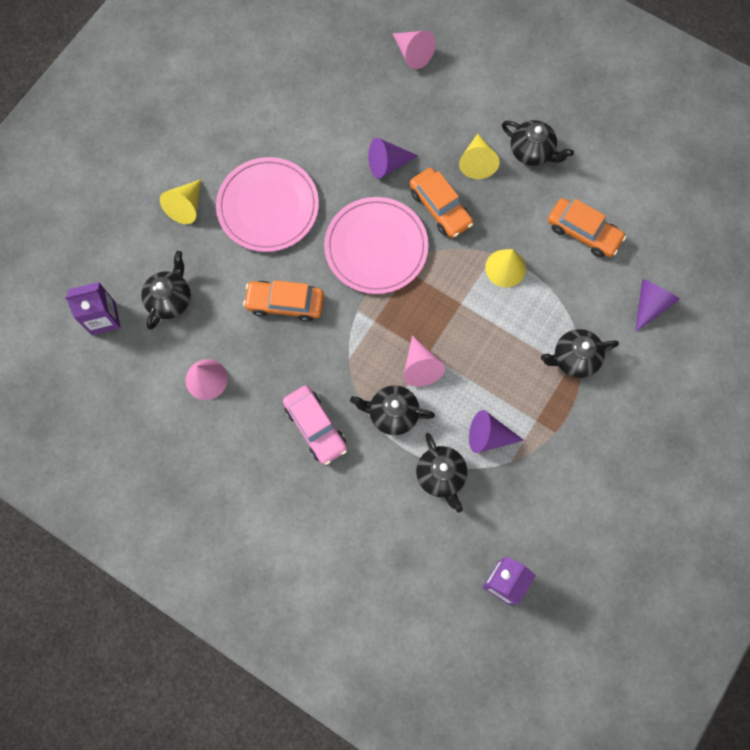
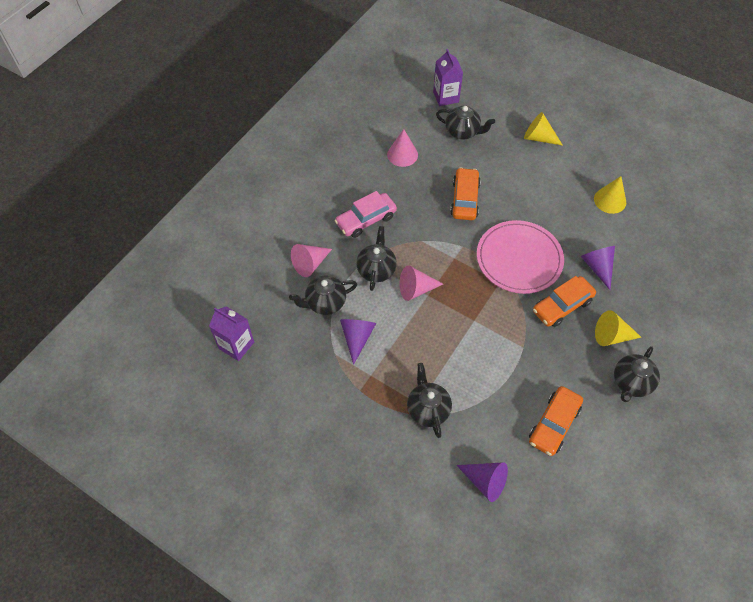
camera: 90 degrees right, 15 degrees down
(268, 206) = (545, 187): pink plate -> none
(412, 54) = (712, 287): pink cone -> pink cone (310, 264)
(505, 268) = (510, 356): yellow cone -> yellow cone (610, 200)

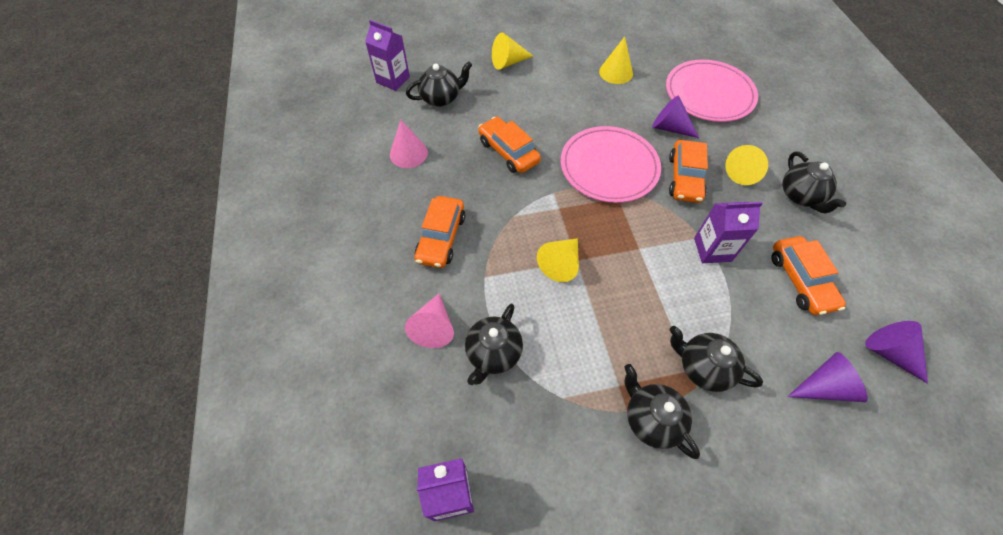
camera: 45 degrees left, 0 degrees up
(357, 338) = (564, 360): purple cone -> purple cone (889, 353)
(366, 220) = (441, 238): pink car -> orange car
(376, 270) = (505, 276): black teapot -> black teapot (651, 419)
(416, 289) = (561, 263): pink cone -> yellow cone
(520, 360) = (712, 249): none -> purple carton
(663, 267) = (709, 94): none -> pink plate

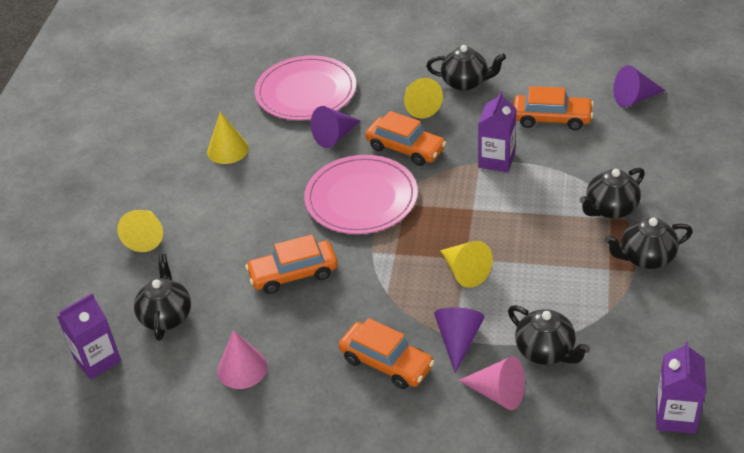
camera: 65 degrees left, 15 degrees down
(824, 387) = (650, 145): purple cone -> purple cone (458, 340)

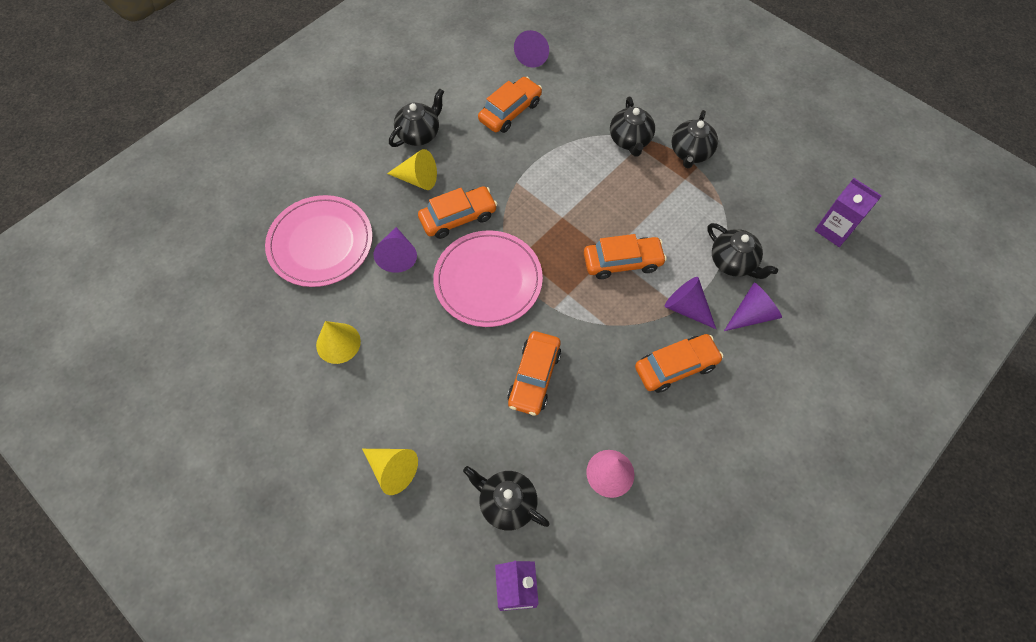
camera: 60 degrees left, 20 degrees up
(465, 271) = (622, 262): yellow cone -> orange car
(496, 160) = (524, 170): purple carton -> none
(498, 393) = (751, 314): pink cone -> purple cone
(545, 351) = (733, 262): black teapot -> black teapot turned 60 degrees clockwise

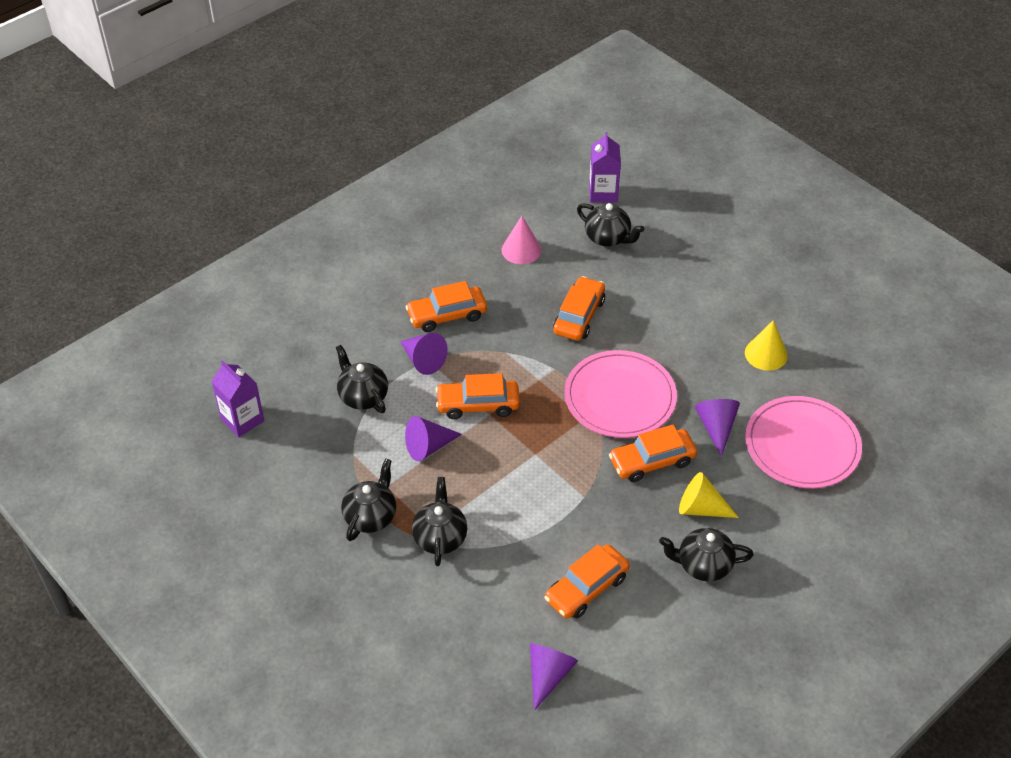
camera: 175 degrees left, 15 degrees down
(392, 470) = (703, 263): yellow cone -> none
(419, 134) = (703, 565): black teapot -> black teapot turned 45 degrees clockwise
(751, 314) = (361, 350): purple cone -> purple cone (428, 447)

